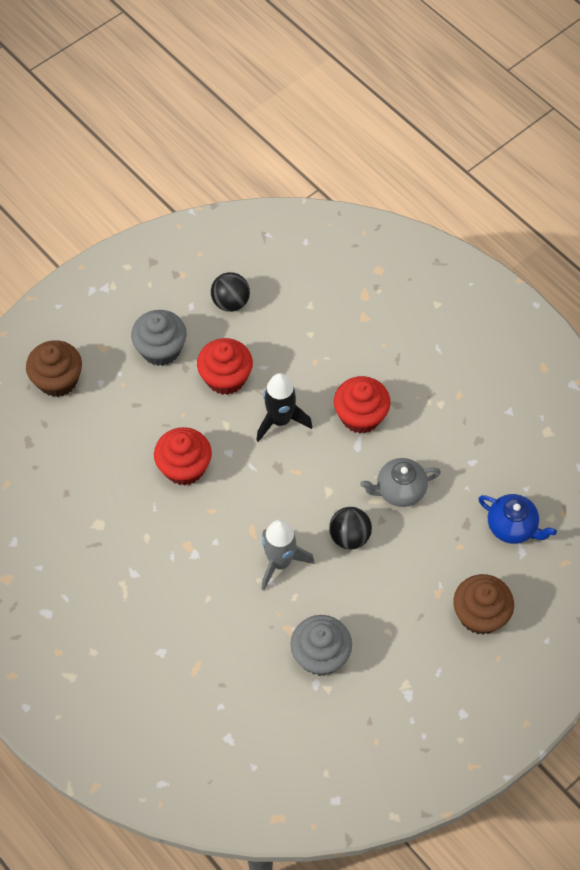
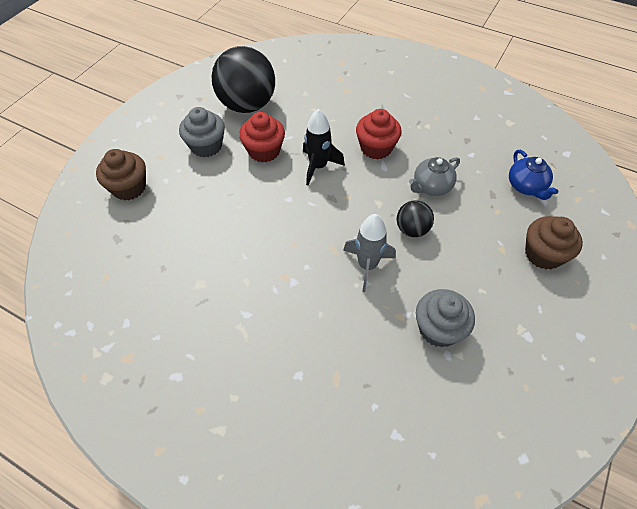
camera: 20 degrees left, 5 degrees down
(184, 467) = (257, 219): red cupcake -> none
(231, 302) = (247, 105): black ball -> black ball, size x2.02
(512, 527) = (526, 186): blue teapot -> blue teapot turned 60 degrees clockwise

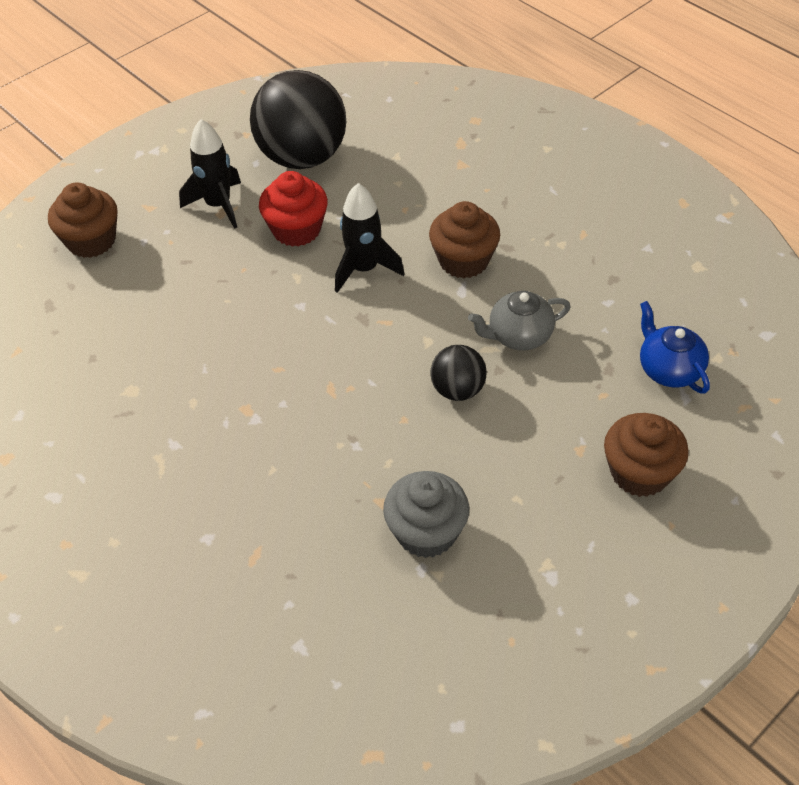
camera: 20 degrees right, 5 degrees down
(206, 146) = (218, 205): grey cupcake -> black rocket
(367, 265) = (368, 423): grey rocket -> none
(376, 148) = (463, 260): red cupcake -> brown cupcake
(526, 186) = (669, 369): blue teapot -> blue teapot turned 150 degrees clockwise

